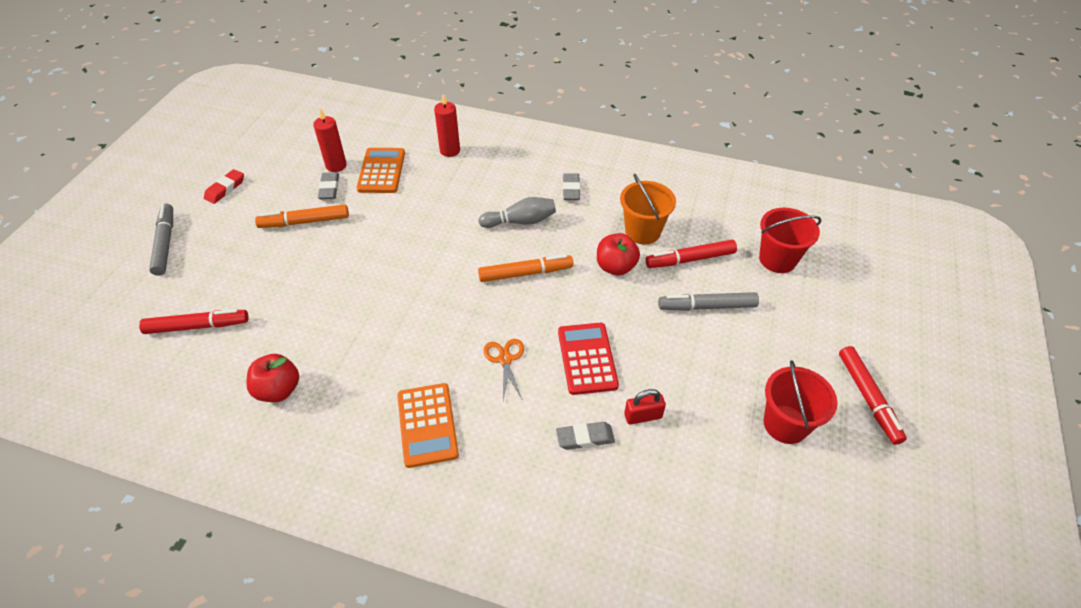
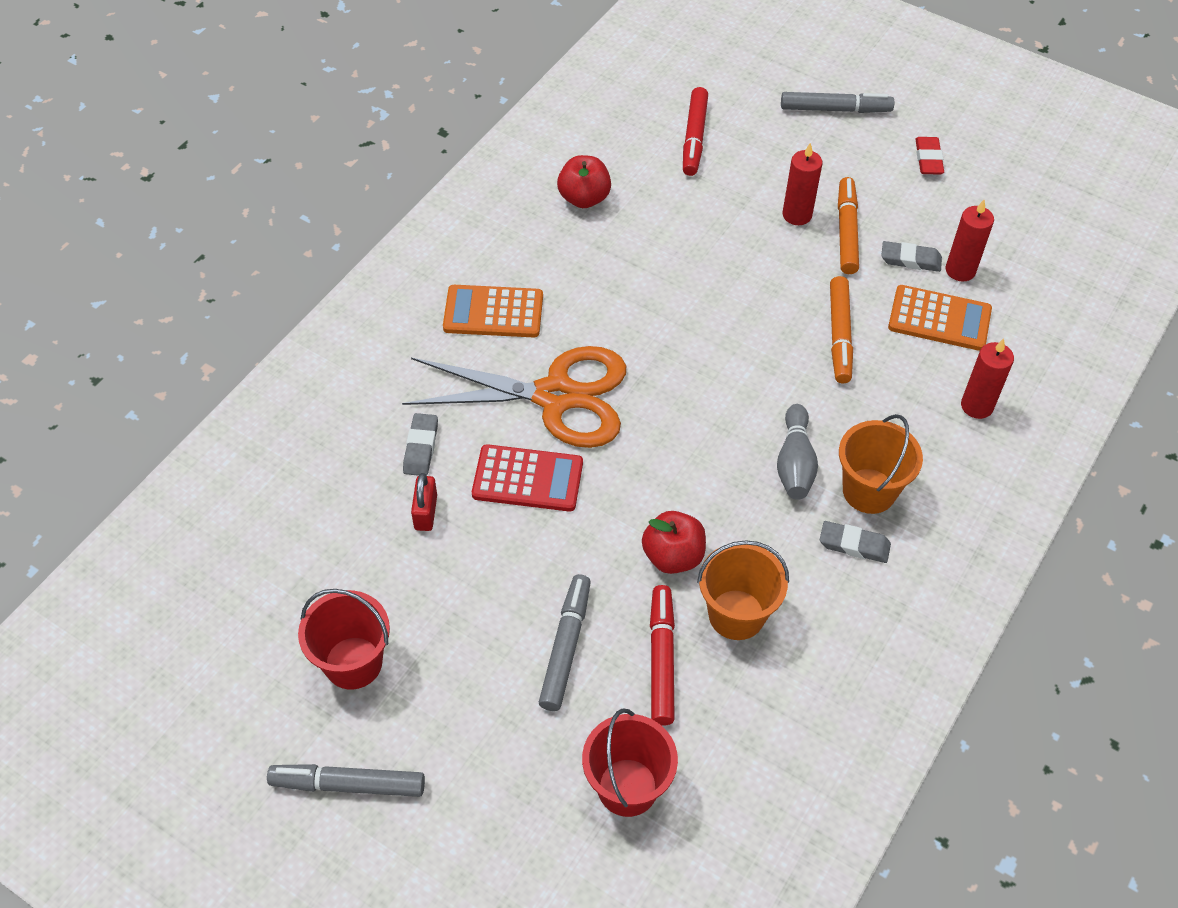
camera: 105 degrees right, 5 degrees up
(225, 189) = (928, 159): red eraser -> red eraser turned 45 degrees clockwise
(289, 250) = (797, 215): none -> red candle
(505, 359) = (556, 396): orange scissors -> orange scissors, size x2.42
(525, 273) = (690, 447): orange marker -> orange marker (839, 335)
(529, 187) = (869, 491): none -> orange bucket
(868, 398) = (348, 784): red marker -> grey marker

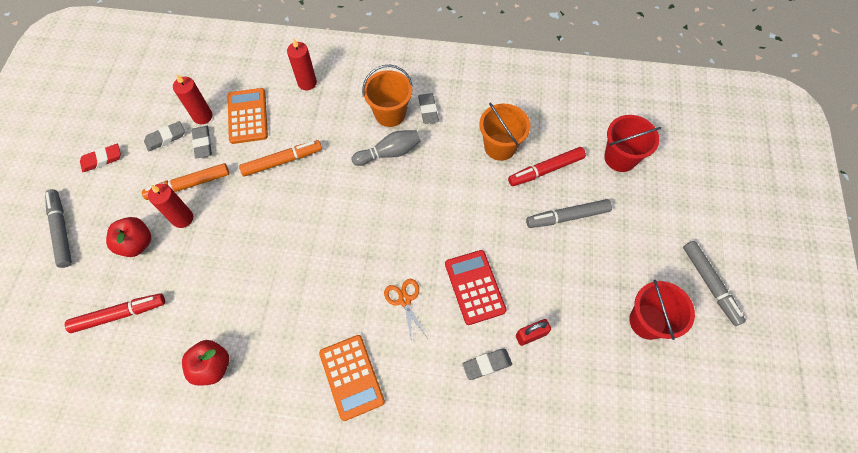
camera: 115 degrees left, 10 degrees up
(556, 396) = (405, 300): orange scissors -> orange scissors, size x0.41
(673, 556) = (482, 188): red apple -> red apple (137, 244)
(937, 225) = (165, 138): none -> grey eraser

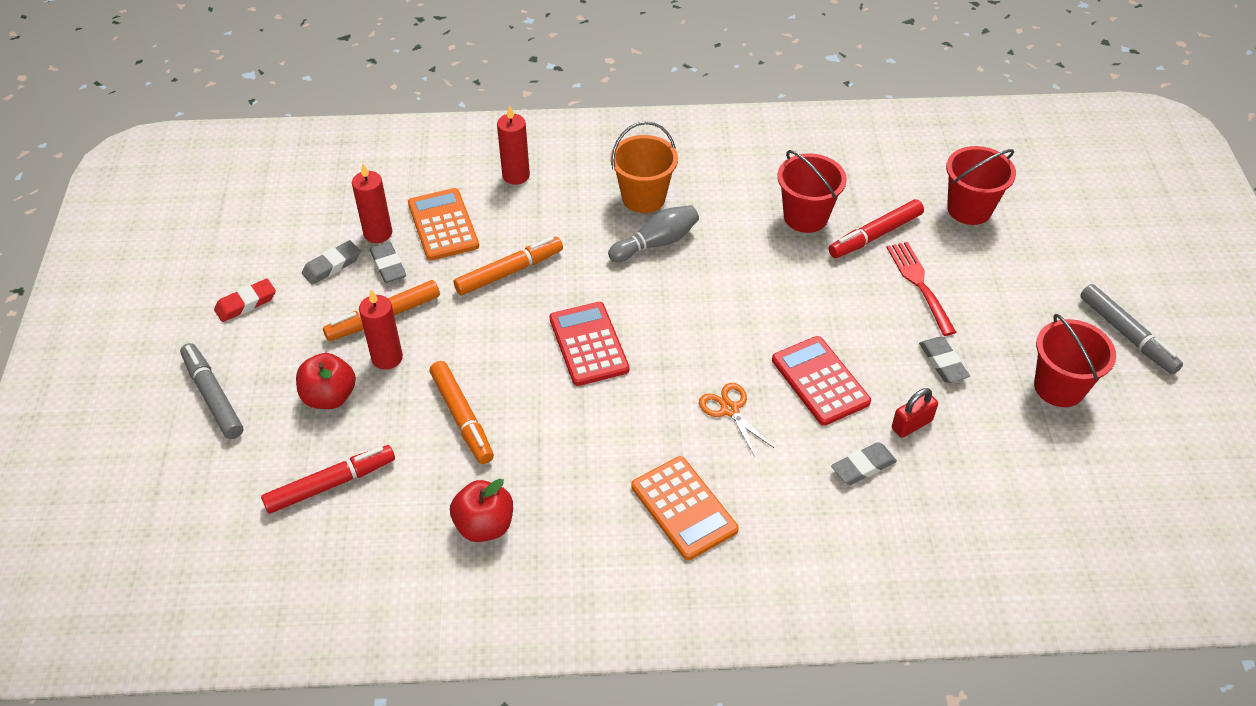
camera: 10 degrees left, 15 degrees down
(220, 275) = (462, 417): none -> orange marker
(321, 229) = (588, 344): none -> red calculator
(428, 110) = (695, 187): grey eraser -> grey eraser (943, 363)
(500, 147) = (805, 217): orange bucket -> red bucket
(567, 216) = (919, 284): grey marker -> red fork

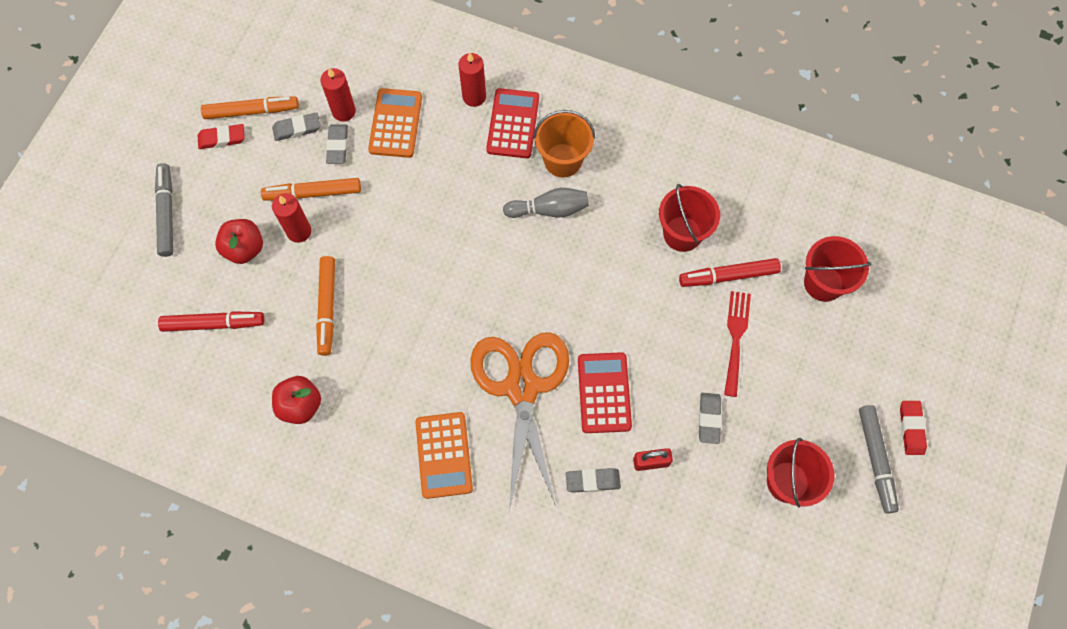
camera: 25 degrees right, 20 degrees up
(509, 272) = (423, 190): orange marker -> orange marker (251, 111)
(588, 344) = (449, 283): red calculator -> red calculator (513, 124)
(730, 409) = (522, 387): orange scissors -> orange scissors, size x2.42
(1139, 296) = (911, 428): none -> red eraser

